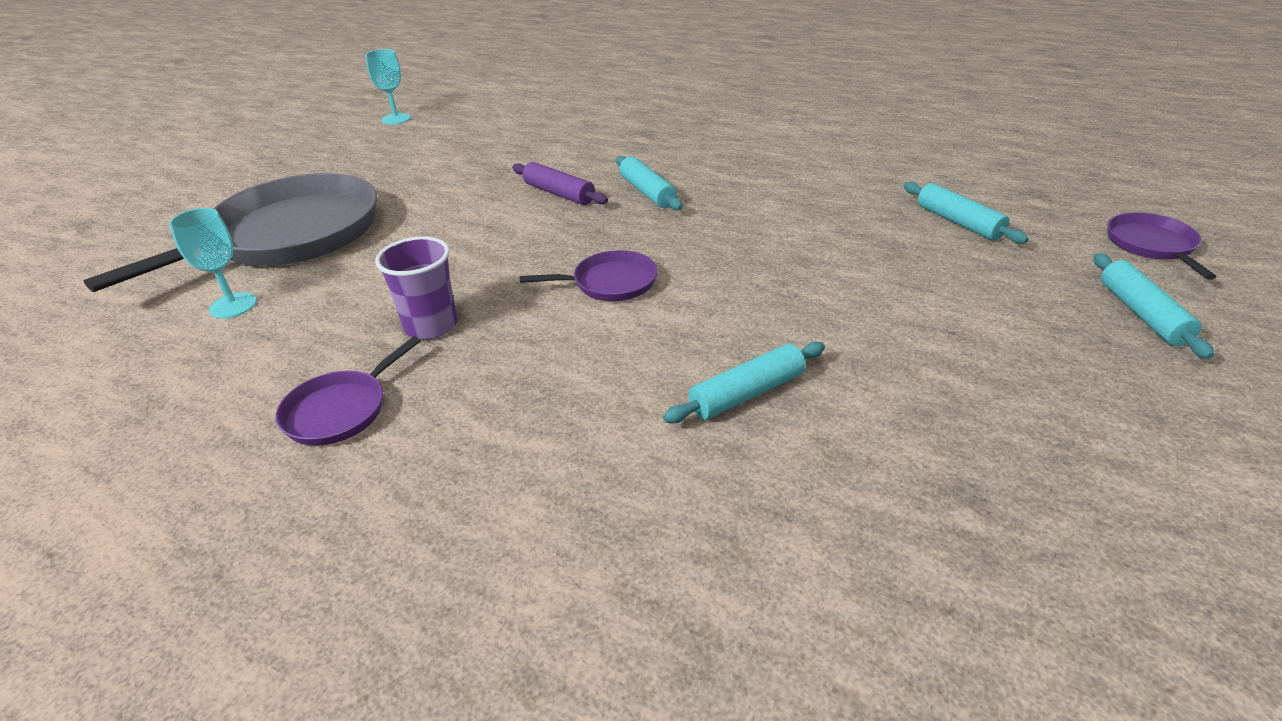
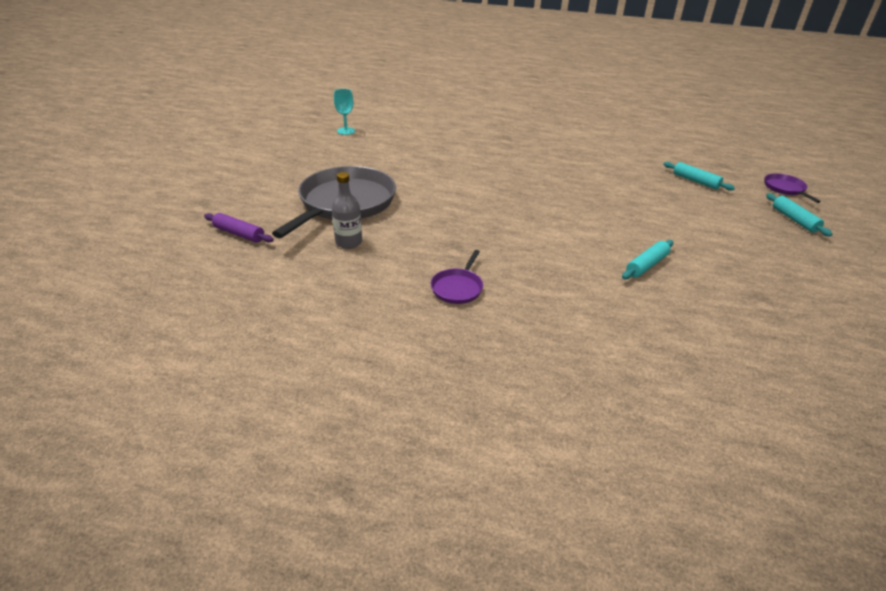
camera: 15 degrees left, 0 degrees up
(233, 305) = (349, 242): turquoise goblet -> grey bottle
(431, 326) = (470, 245): purple cup -> none
(559, 193) = (482, 173): purple rolling pin -> purple rolling pin (239, 234)
(610, 283) = (546, 219): purple pan -> none
(647, 192) = (531, 171): turquoise rolling pin -> none

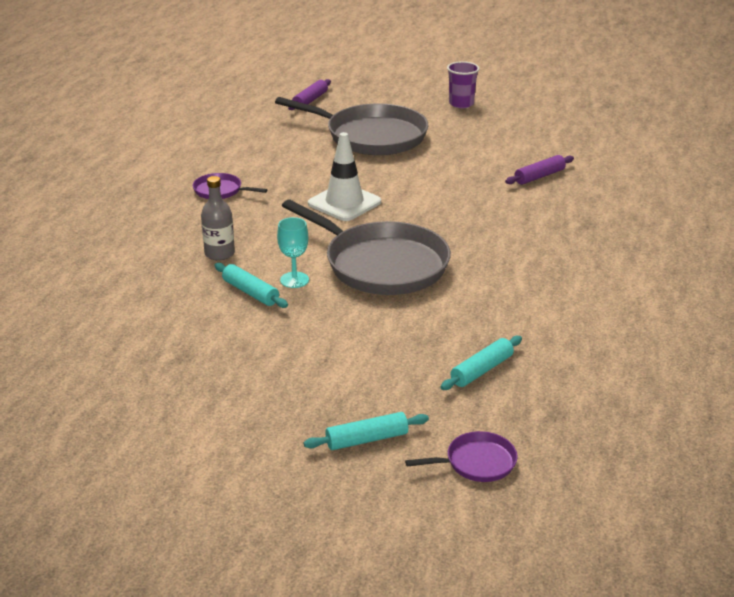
camera: 90 degrees right, 5 degrees down
(288, 161) = (461, 104): none -> purple cup
(346, 131) = (557, 125): turquoise goblet -> turquoise goblet (294, 280)
(349, 242) = (297, 143): grey bottle -> grey bottle (219, 253)
(434, 144) = (539, 176): none -> purple rolling pin
(480, 220) = (344, 203): none -> white traffic cone
(581, 207) = (382, 264): none -> grey pan

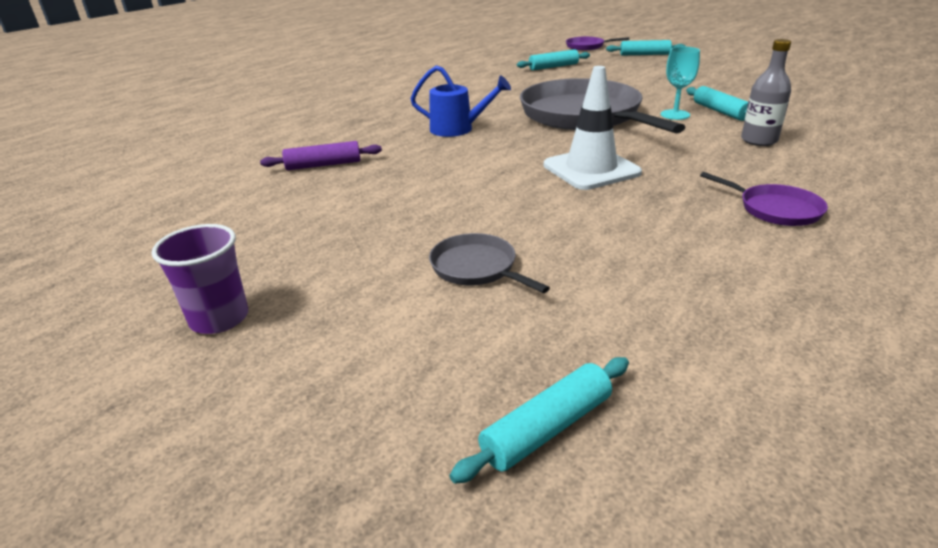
camera: 155 degrees left, 0 degrees up
(310, 100) = (547, 428): purple rolling pin -> turquoise rolling pin
(371, 136) = (476, 268): grey pan -> grey pan, size x0.44
(481, 228) = (458, 129): none -> blue watering can

